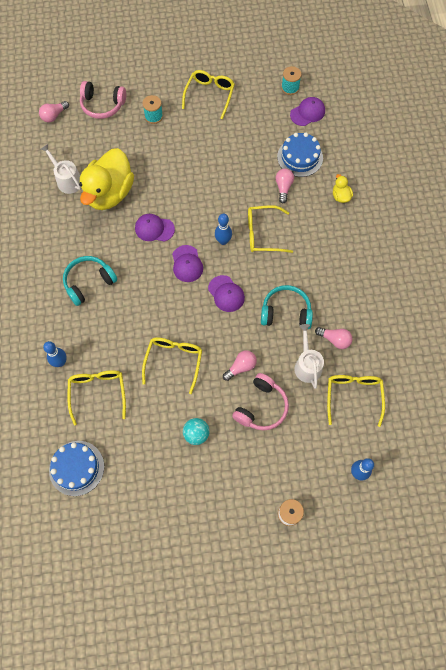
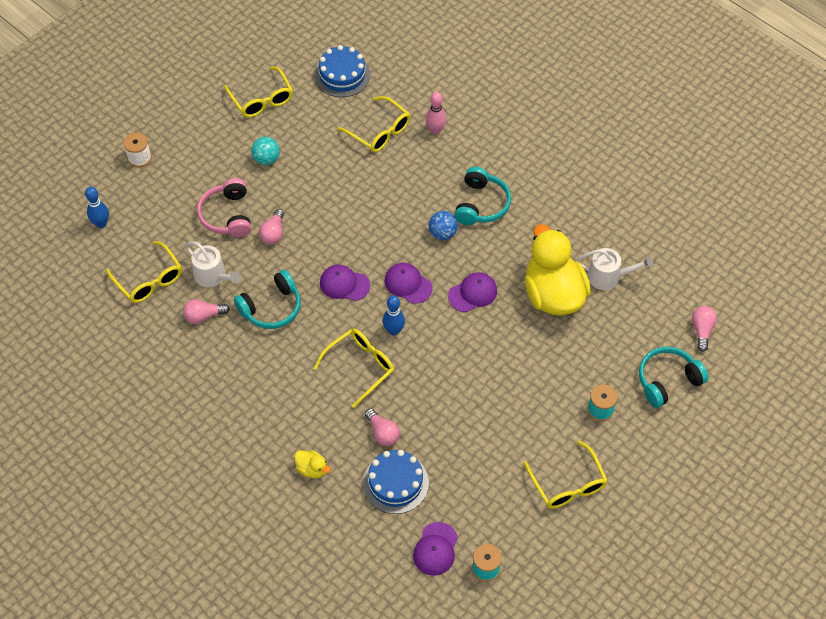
camera: 140 degrees right, 10 degrees down
(60, 362) = (435, 130): blue bowling pin -> pink bowling pin
(102, 105) = (668, 380): pink headphones -> turquoise headphones
(133, 281) = (443, 233): none -> blue ball
(174, 361) = (338, 197): yellow glasses -> yellow glasses (261, 99)

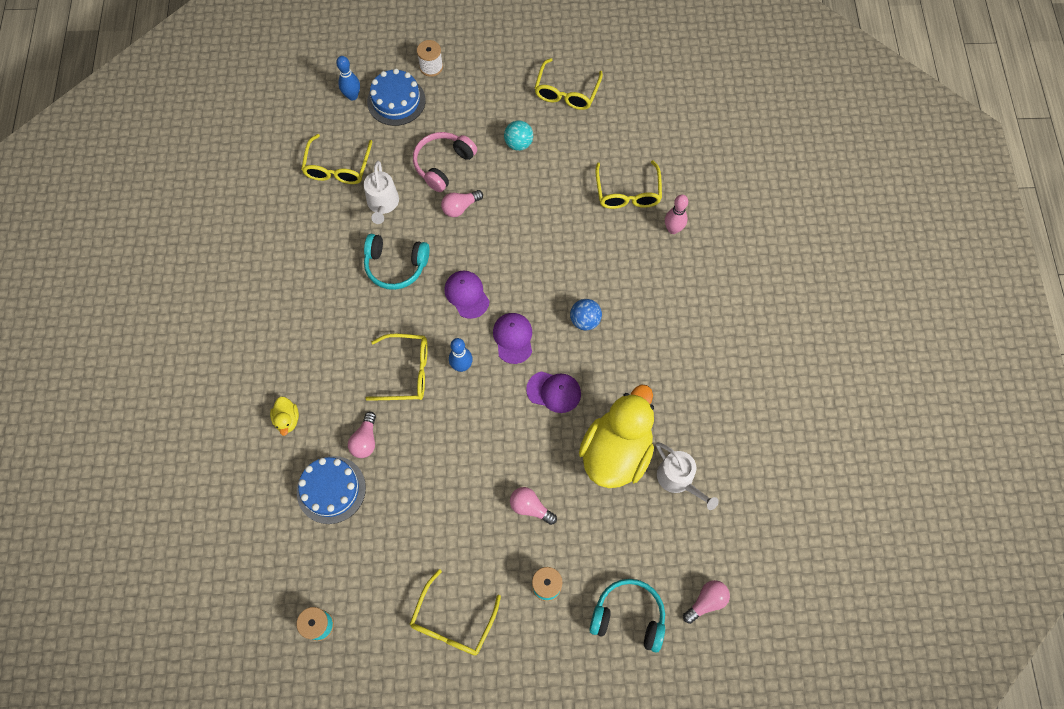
camera: 45 degrees right, 10 degrees up
(204, 316) = (344, 229): pink light bulb -> pink light bulb (530, 507)
(342, 75) = (649, 122): blue cake -> blue cake (396, 101)
(435, 549) = (301, 571): purple cap -> none
(481, 204) = (642, 323): turquoise headphones -> none

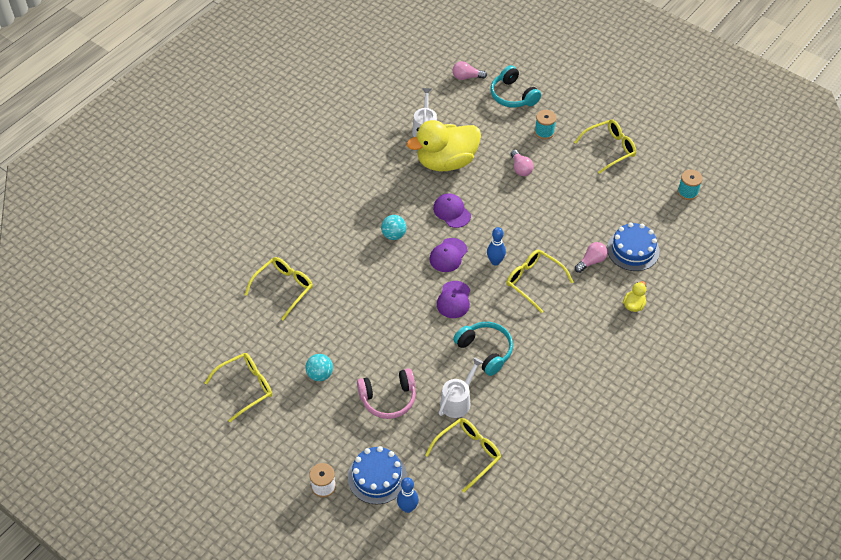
camera: 140 degrees left, 15 degrees down
(460, 207) = (405, 359): pink light bulb -> none
(585, 320) = (394, 235): blue ball -> turquoise ball
(673, 229) = (281, 247): pink bowling pin -> none

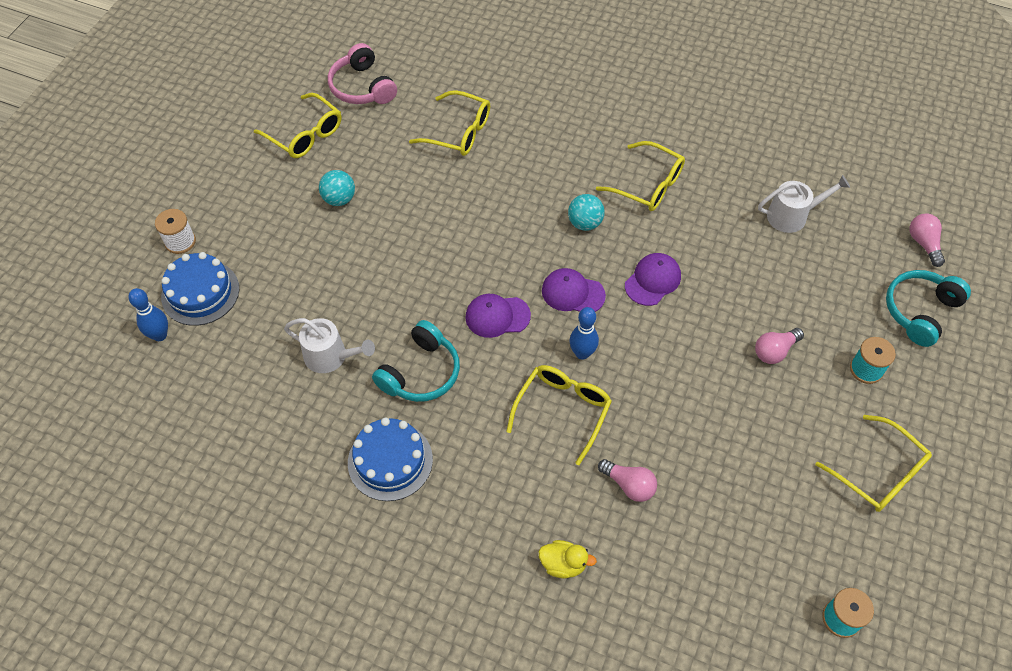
camera: 75 degrees right, 5 degrees up
(388, 398) = (318, 278): pink headphones -> pink headphones (362, 87)
(446, 161) = (743, 254): yellow duck -> none
(468, 453) = (249, 386): yellow glasses -> yellow glasses (648, 185)
(633, 250) = (676, 545): blue cake -> blue cake (390, 461)

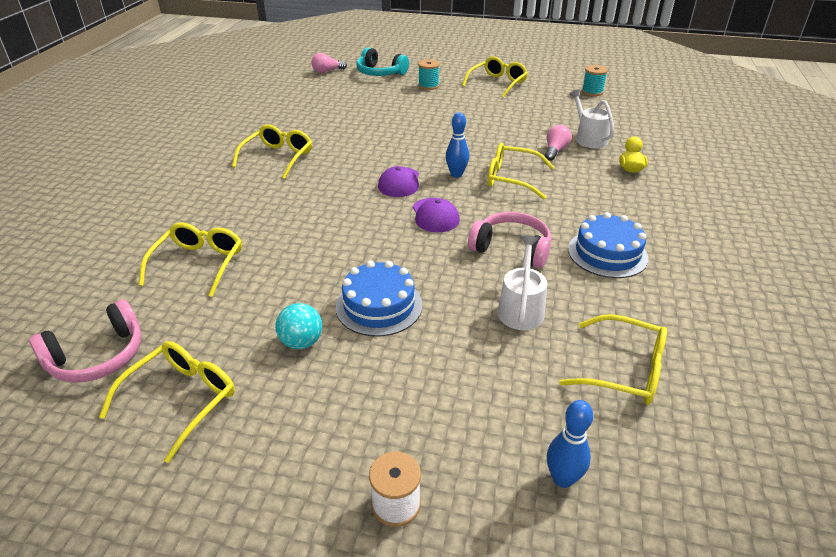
camera: 100 degrees left, 20 degrees down
(200, 292) = (479, 450): blue cake -> blue cake (379, 306)
(234, 411) = (624, 370): none -> yellow glasses
(421, 372) = (511, 249): turquoise headphones -> pink headphones
(585, 223) = (323, 182): turquoise ball -> none
(653, 280) = (377, 151): purple cap -> none
(774, 351) = (425, 110): pink light bulb -> none
(792, 216) = (307, 106): white watering can -> white watering can (589, 138)

